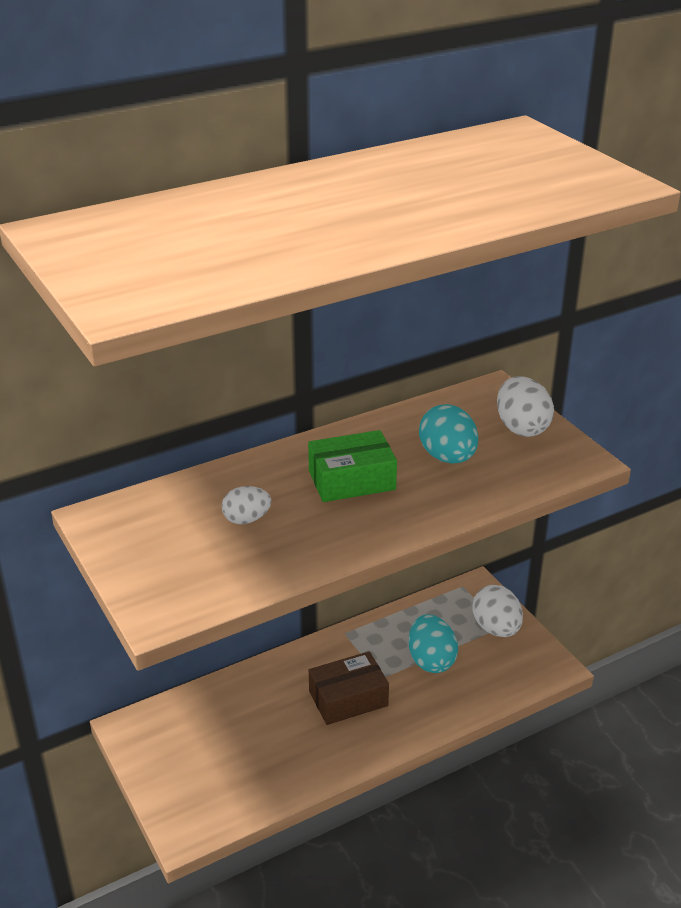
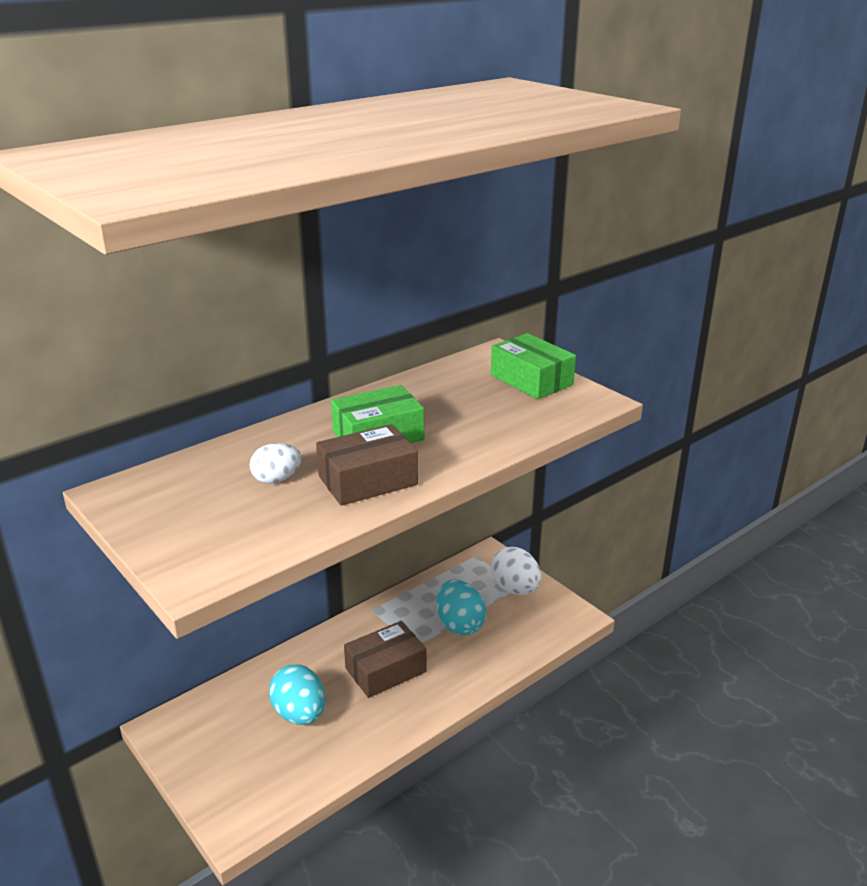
camera: 10 degrees left, 5 degrees down
(332, 530) = (367, 480): none -> brown box
(447, 457) = (468, 409): turquoise egg -> turquoise egg (299, 714)
(521, 428) = (531, 380): white egg -> green box

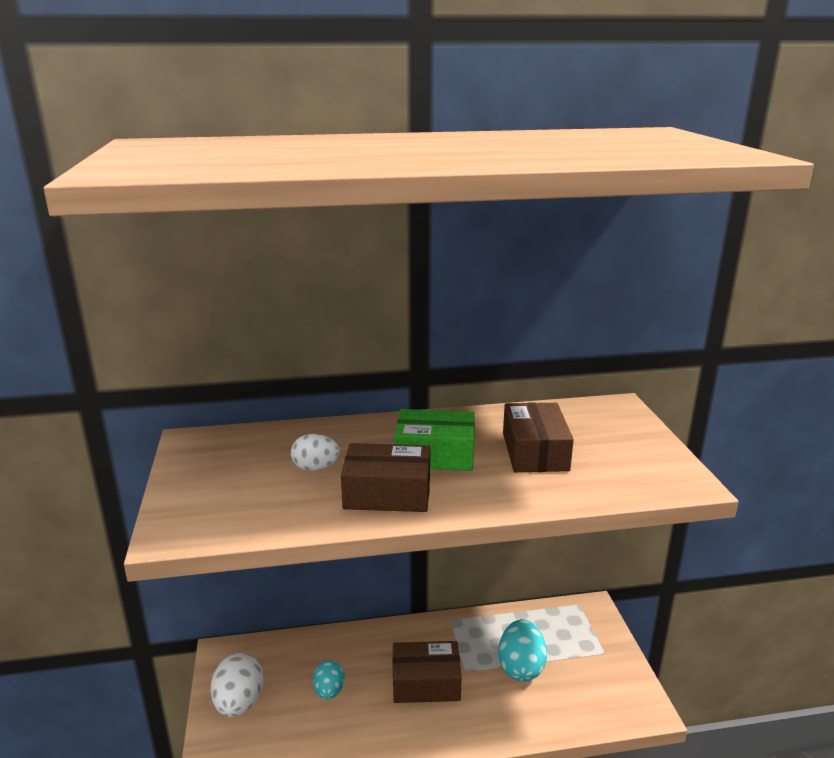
camera: 30 degrees right, 5 degrees down
(299, 714) = (329, 691): turquoise egg -> turquoise egg, size x0.63
(462, 409) = (535, 452): none -> brown box
(515, 589) = (597, 653): white egg -> white egg (239, 703)
(531, 380) = (631, 442): green box -> none

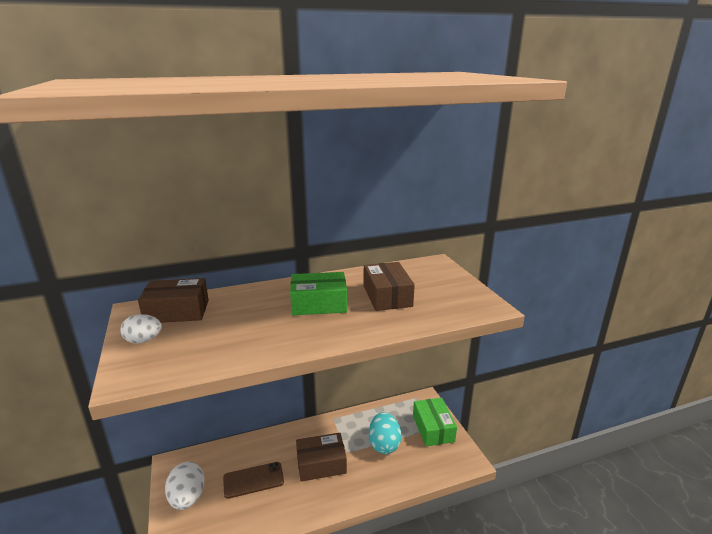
camera: 10 degrees left, 0 degrees up
(315, 468) = (234, 320): white egg -> white egg (143, 340)
(329, 691) = (253, 480): turquoise egg -> brown phone
(387, 493) = (289, 333): brown box -> brown box (177, 311)
(598, 653) = (433, 428): none -> green box

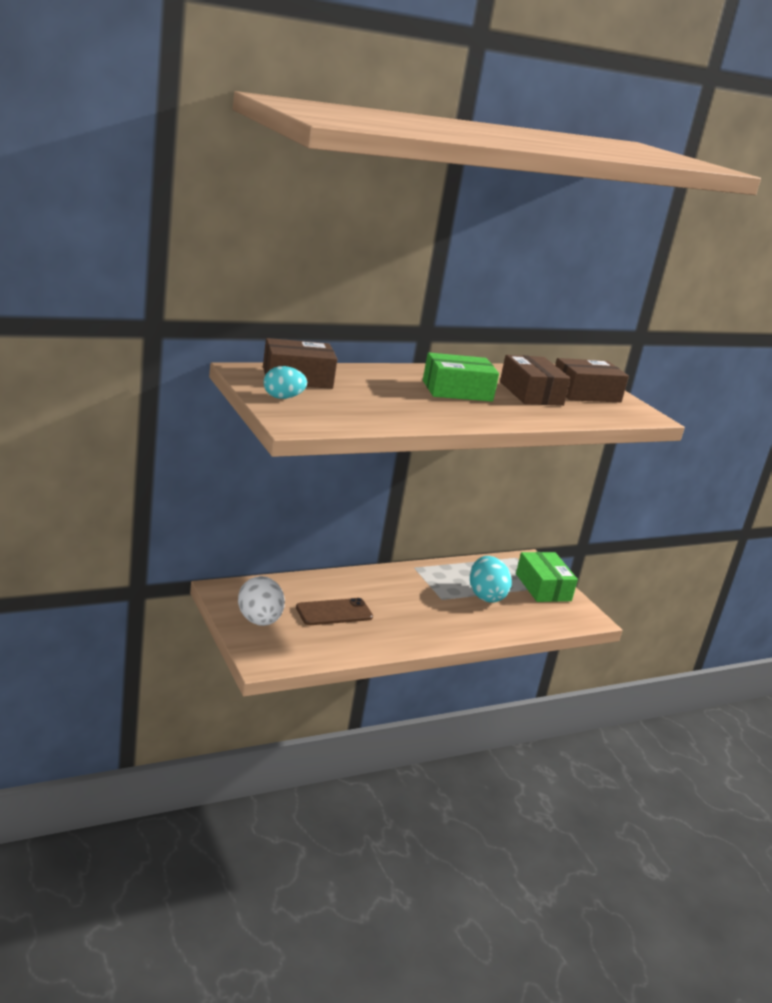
camera: 10 degrees left, 0 degrees up
(143, 340) = (283, 398): white egg -> turquoise egg
(321, 464) = (413, 606): brown box -> brown box (585, 393)

